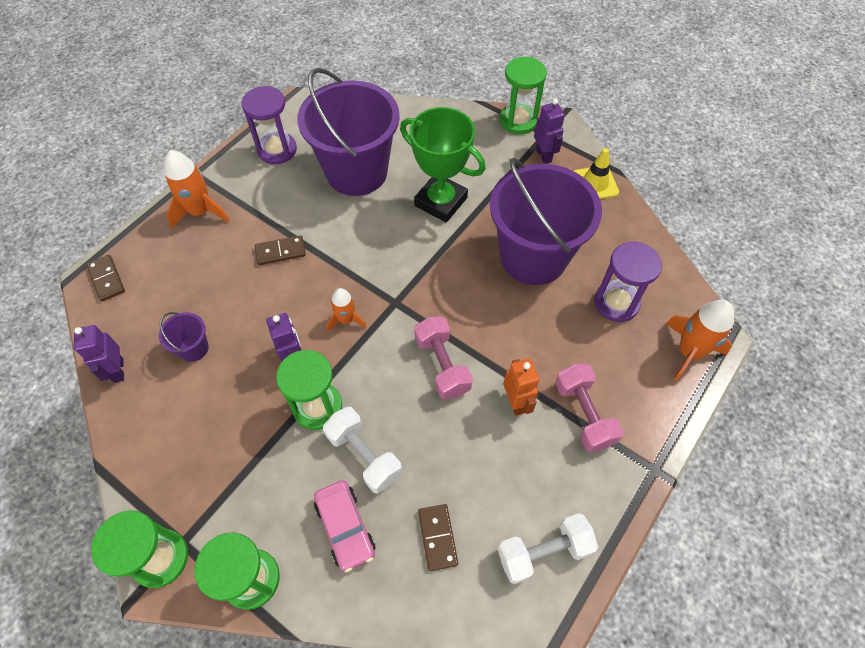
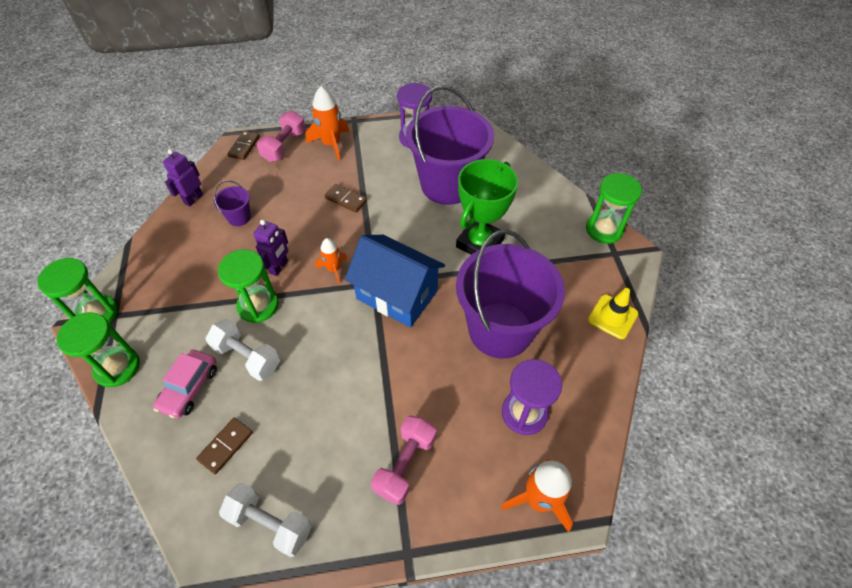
camera: 45 degrees right, 5 degrees down
(364, 455) = (247, 357): white dumbbell -> white dumbbell turned 60 degrees counterclockwise
(425, 296) = (397, 295): none -> blue house
(440, 202) = (479, 243): green trophy -> green trophy turned 45 degrees clockwise
(442, 365) = (354, 346): pink dumbbell -> pink dumbbell (284, 146)
(516, 402) = (371, 413): orange robot -> none
(544, 155) = (595, 267): purple robot -> none

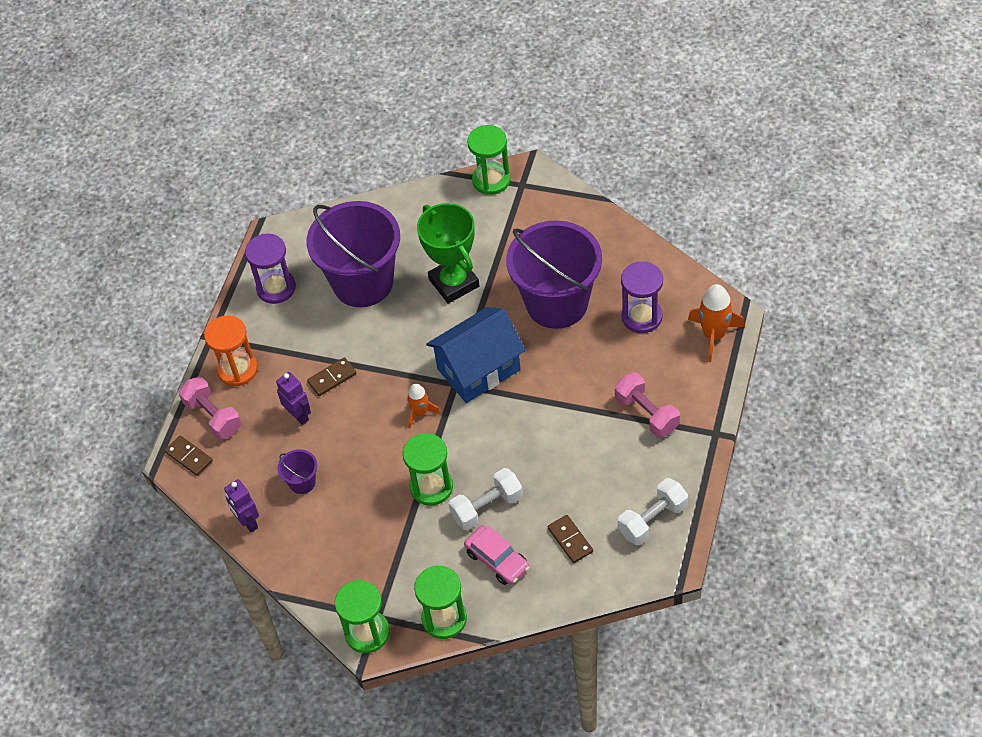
camera: 60 degrees left, 0 degrees up
(279, 267) = (392, 459): purple robot -> purple robot (299, 415)
(331, 144) = (237, 369): orange rocket -> orange hourglass
(612, 317) = (585, 217): yellow traffic cone -> none

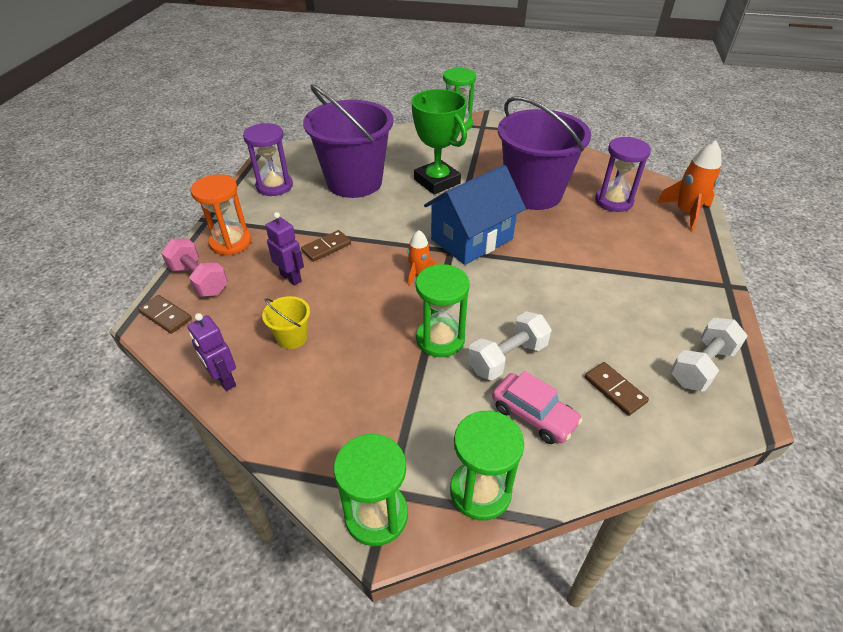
camera: 10 degrees left, 10 degrees down
(302, 482) = (292, 337): purple bucket -> yellow bucket
(646, 413) = (650, 270): pink dumbbell -> none

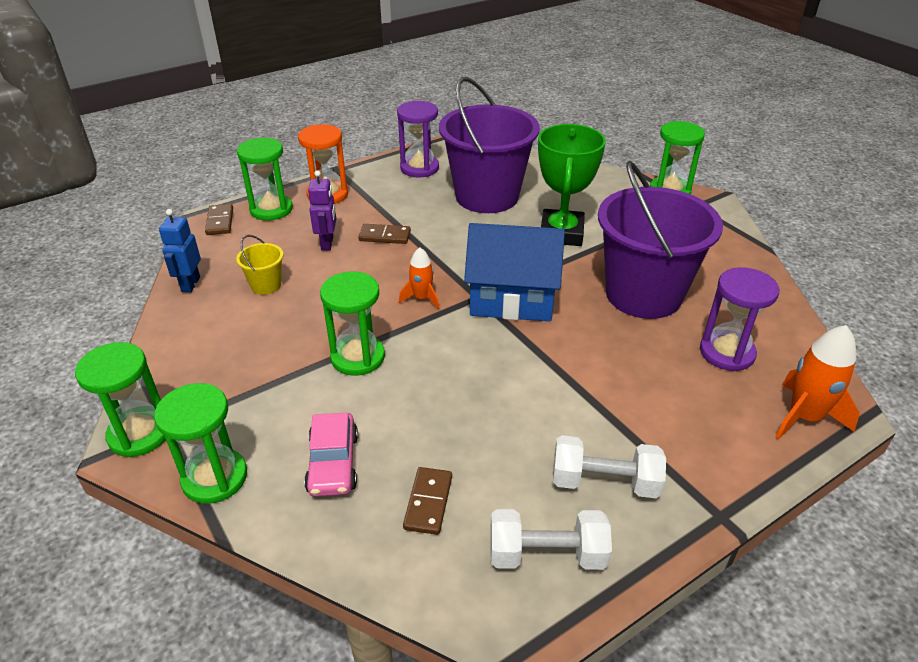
camera: 45 degrees right, 5 degrees down
(199, 280) = (271, 209): pink dumbbell -> green hourglass
(224, 380) = (190, 284): purple robot -> blue robot
(507, 357) = (384, 408): white dumbbell -> white dumbbell (604, 482)

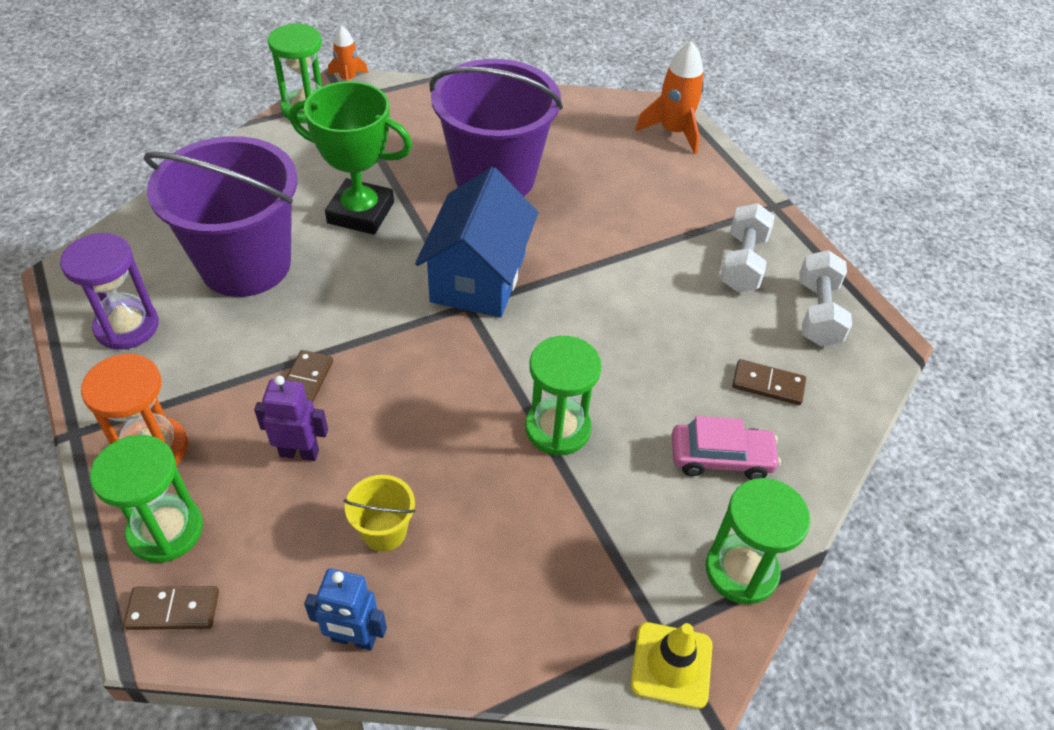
camera: 85 degrees left, 10 degrees up
(139, 434) = (671, 665): green hourglass -> yellow traffic cone
(422, 298) = (458, 357): orange rocket -> orange rocket (348, 79)
(727, 353) = (591, 149): purple hourglass -> none

